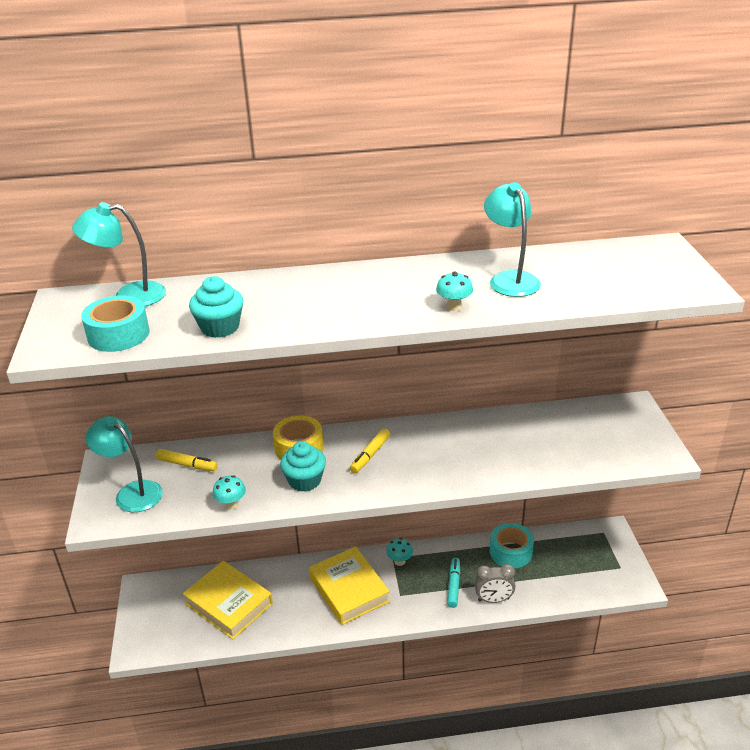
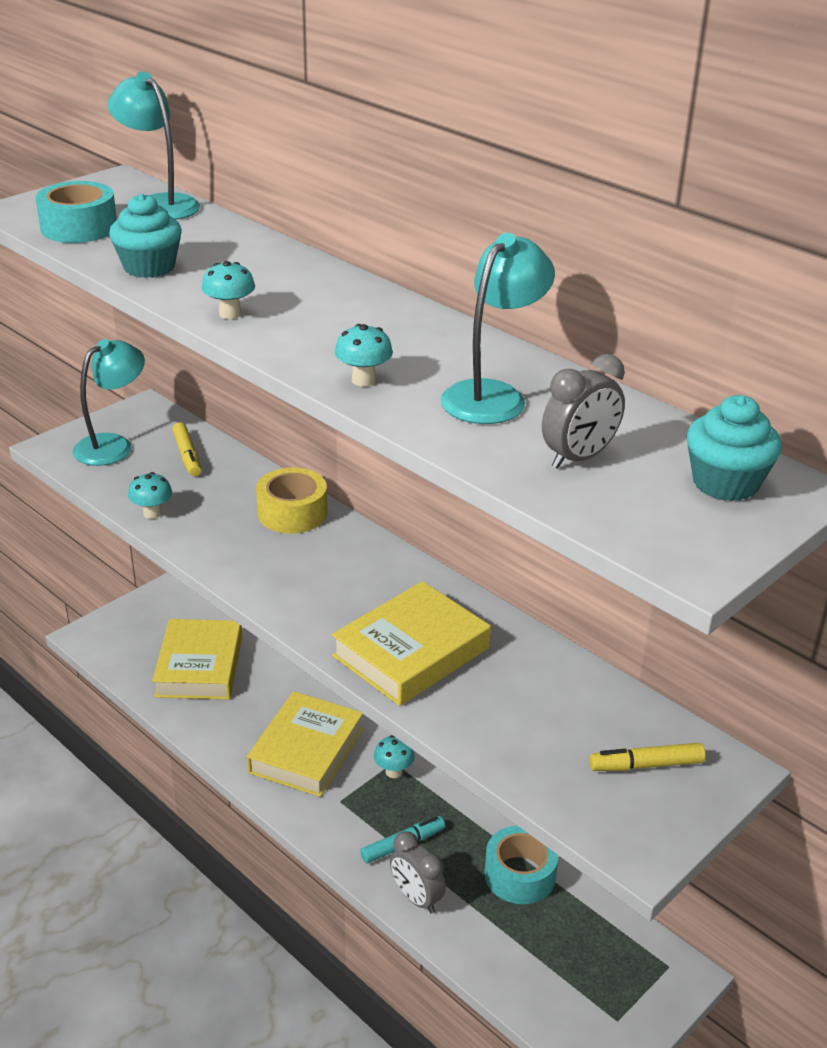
camera: 50 degrees right, 0 degrees up
(132, 492) = (113, 445): turquoise lamp -> turquoise lamp turned 45 degrees clockwise
(304, 480) = (240, 543): turquoise cupcake -> turquoise cupcake (725, 483)
(323, 320) = (230, 314): none -> turquoise mushroom
(370, 455) = (336, 569): yellow marker -> yellow marker (647, 765)
(467, 460) = (411, 652): none -> yellow book
(592, 280) = (579, 458): none -> grey clock

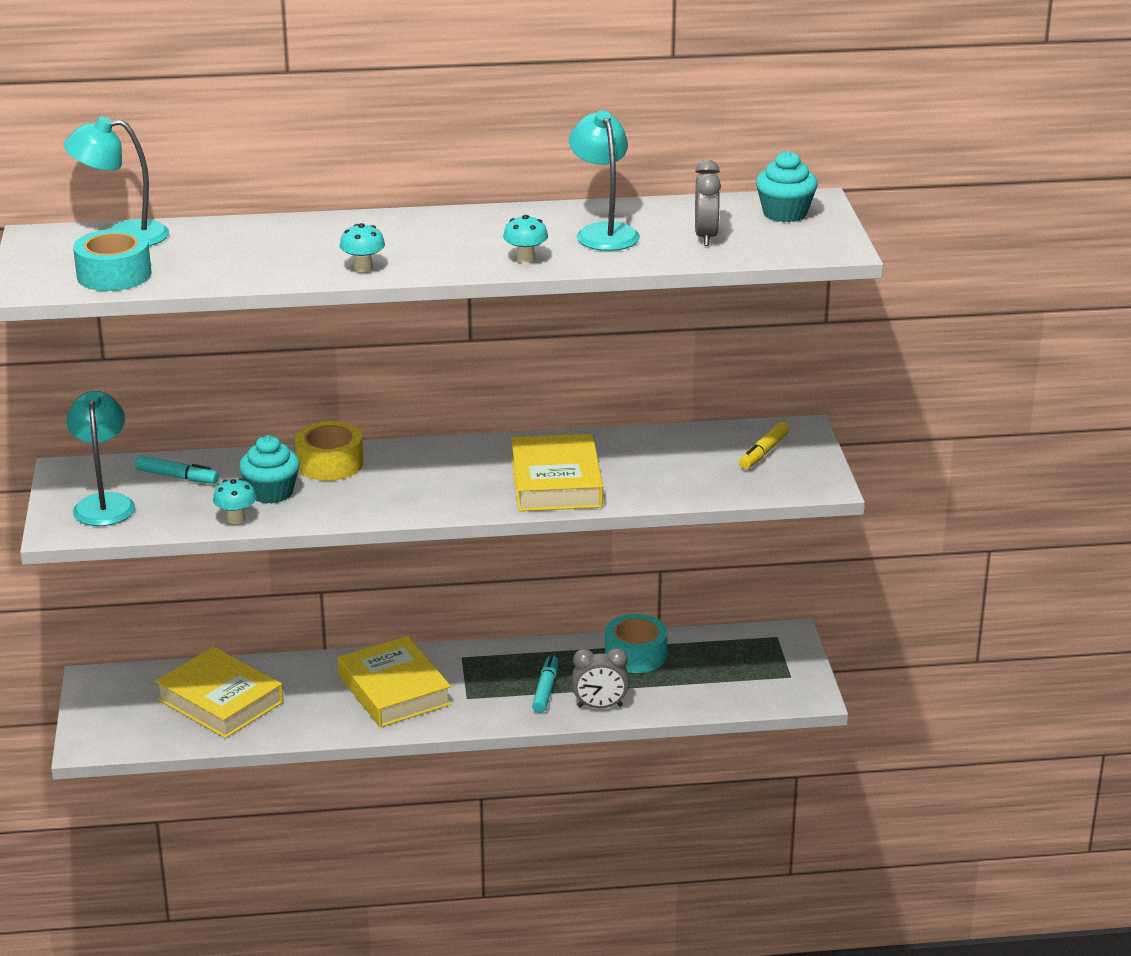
camera: 50 degrees left, 5 degrees down
(149, 267) = (237, 271): turquoise cupcake -> turquoise cupcake (271, 492)
(187, 455) = (177, 477): yellow marker -> turquoise marker
(394, 771) = (471, 661): turquoise mushroom -> none

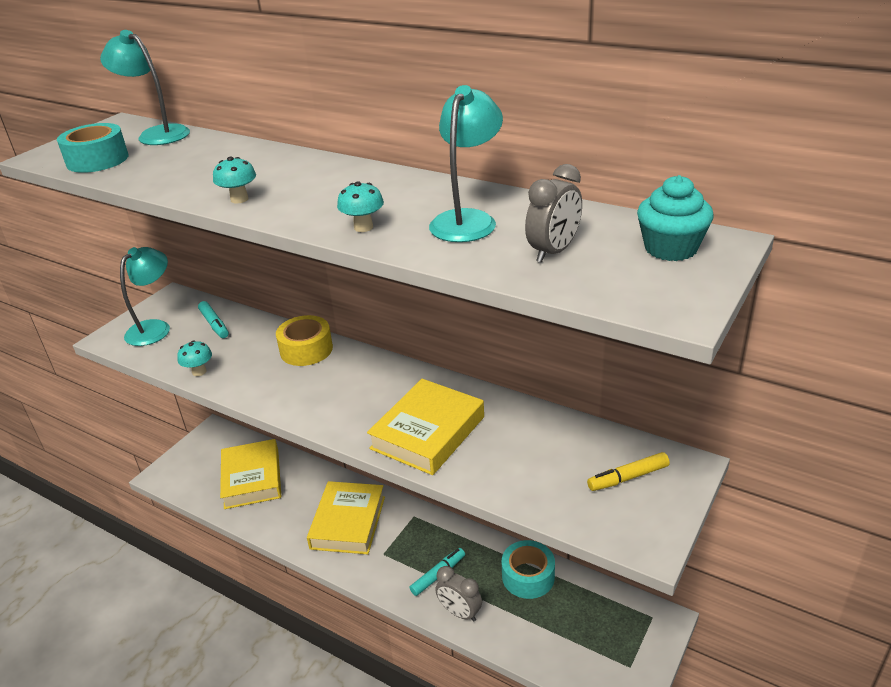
camera: 40 degrees right, 5 degrees up
(271, 492) = (245, 359): turquoise cupcake -> none

